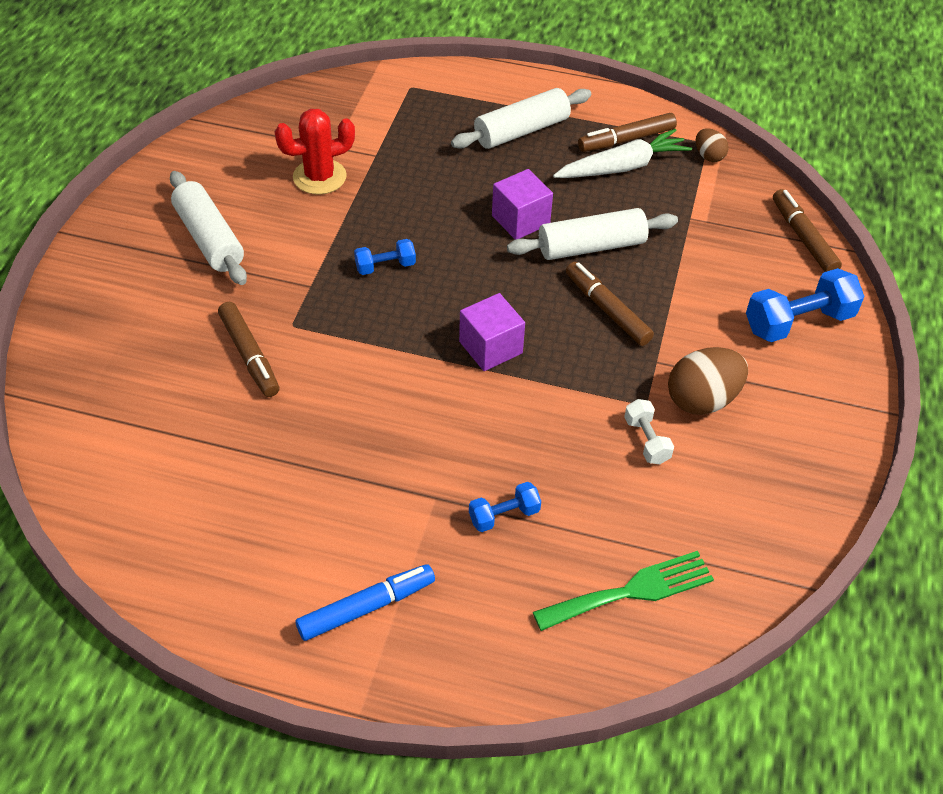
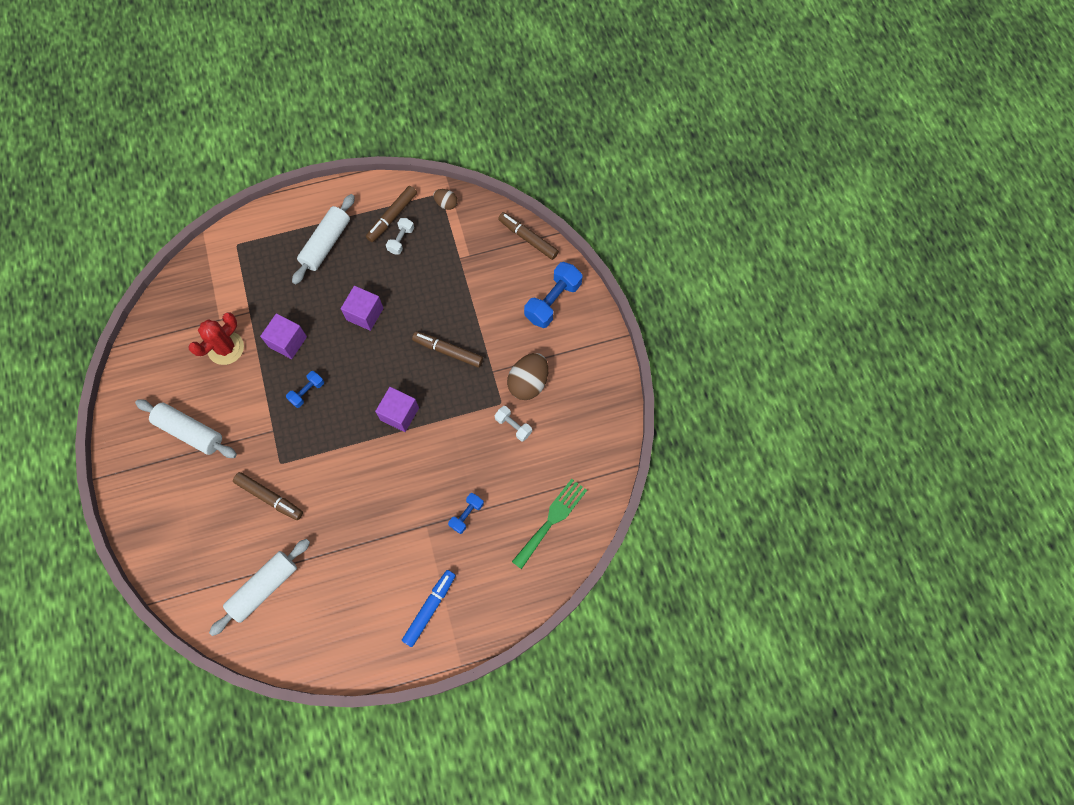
camera: 30 degrees left, 20 degrees up
(400, 204) = (287, 342): none -> purple cube
(591, 247) = (415, 311): white rolling pin -> white rolling pin (264, 588)
(622, 167) = (401, 240): white carrot -> white dumbbell

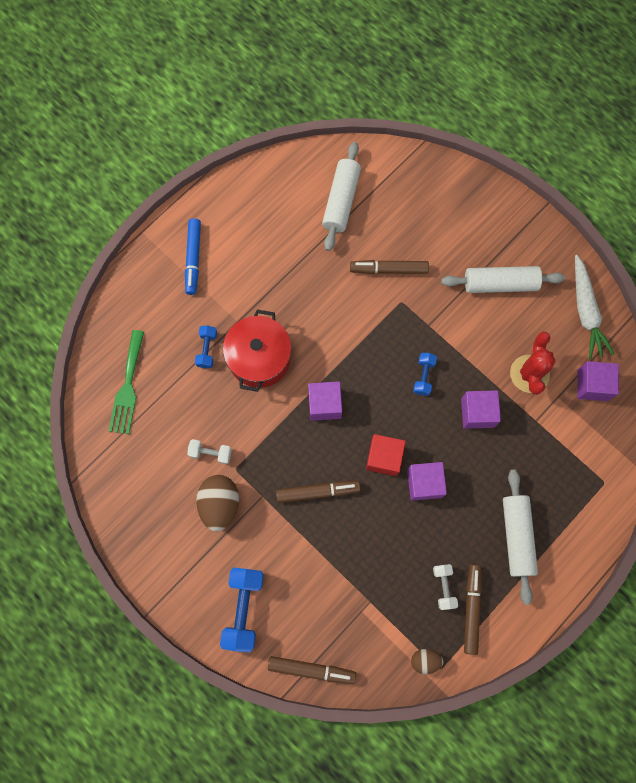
camera: 150 degrees right, 5 degrees up
(143, 370) = (585, 311): none -> white carrot
(187, 314) = (592, 385): none -> purple cube
(381, 348) = (384, 457): none -> red cube
(427, 482) = (259, 358): none -> red pot

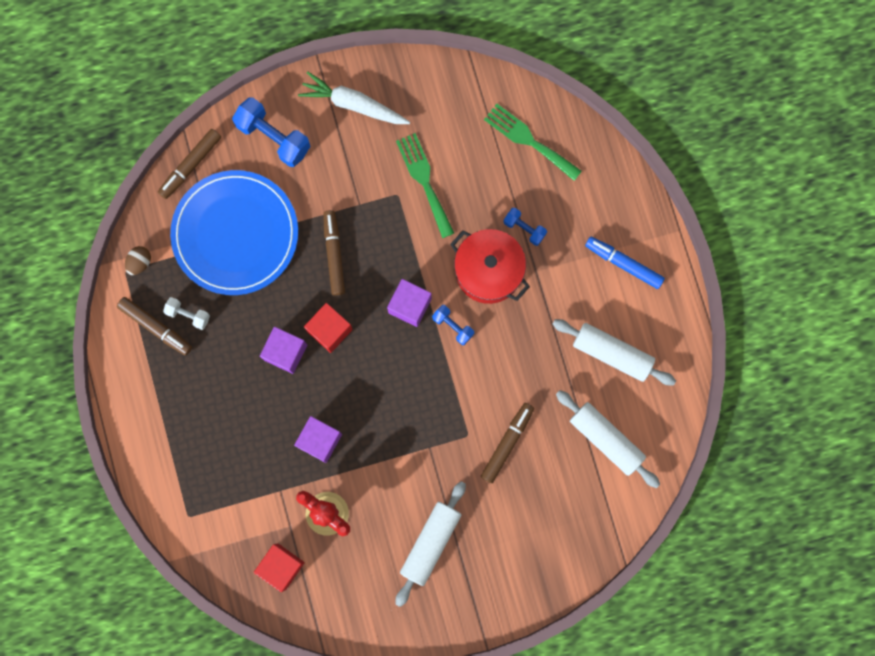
camera: 120 degrees right, 5 degrees up
(210, 453) = (424, 181): white dumbbell -> green fork
(220, 504) = (374, 165): brown egg -> none
(318, 492) = (334, 254): brown marker -> brown marker turned 150 degrees clockwise
(349, 589) = (235, 234): none -> blue plate
(424, 376) = (383, 412): blue dumbbell -> blue dumbbell (453, 326)
(517, 536) = (190, 405): white rolling pin -> white rolling pin (612, 354)
(585, 311) = (355, 609): white carrot -> white carrot (353, 104)
(592, 385) = (281, 566): purple cube -> red cube

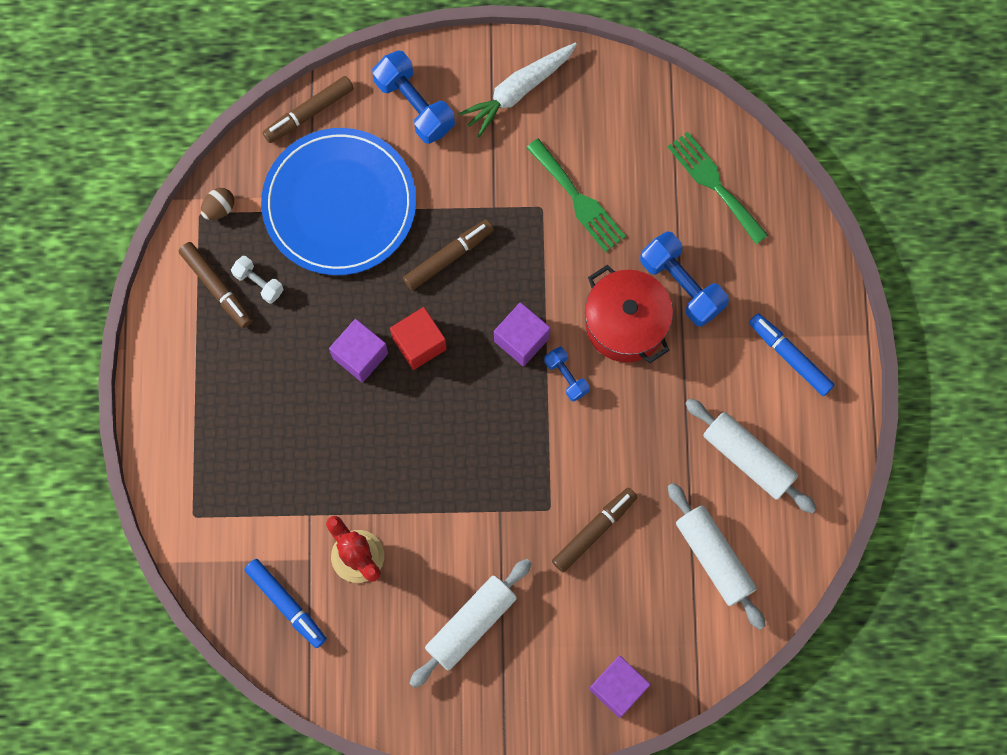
camera: 15 degrees right, 5 degrees down
(281, 566) = (286, 604): red cube -> blue marker
(320, 440) = (372, 468): purple cube -> purple cube (618, 688)
(334, 254) = (448, 257): brown marker -> brown marker turned 45 degrees clockwise
(353, 104) = (518, 91): white carrot -> white carrot turned 75 degrees counterclockwise
(424, 181) = (578, 199): green fork -> green fork turned 150 degrees clockwise
(524, 228) = (682, 285): blue dumbbell -> blue dumbbell, size x1.80

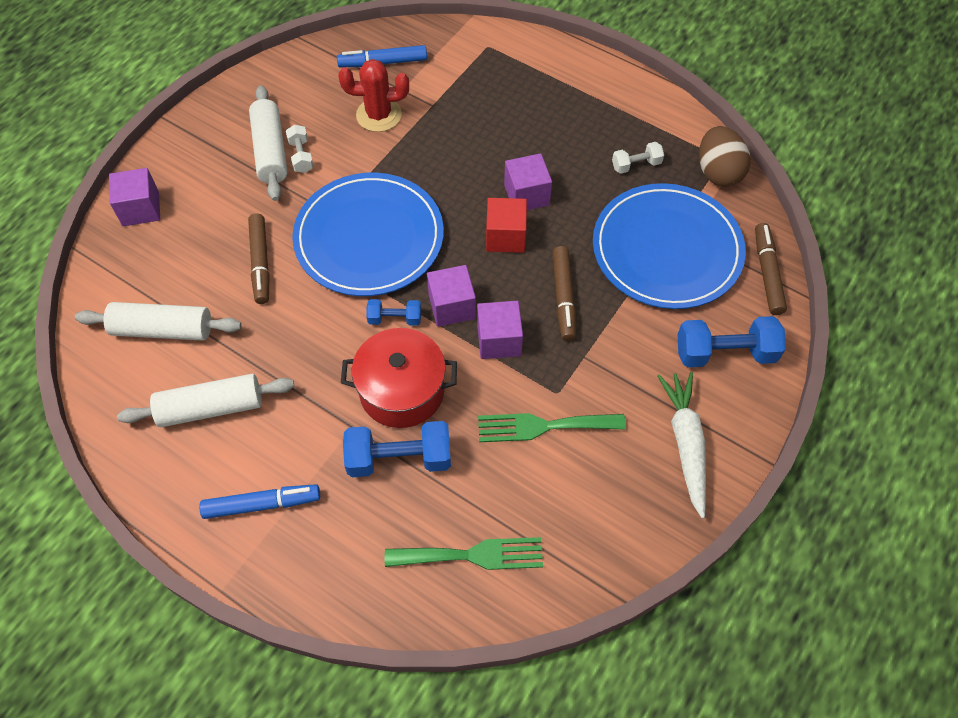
camera: 125 degrees right, 15 degrees down
(217, 287) = (651, 139): brown marker -> none
(219, 208) = (718, 172): brown egg -> brown egg, size x1.82
(457, 590) = (301, 156): none -> white dumbbell
(502, 458) = (369, 238): none -> blue plate
(526, 281) = (499, 340): none -> purple cube

